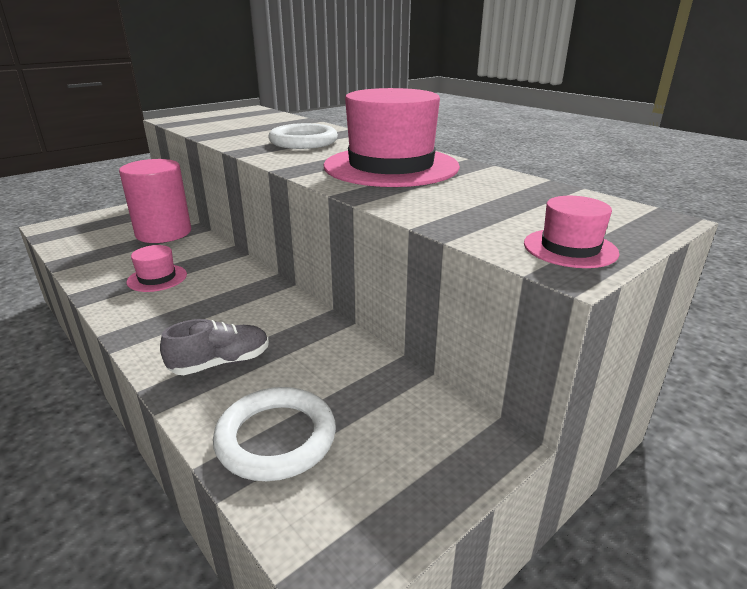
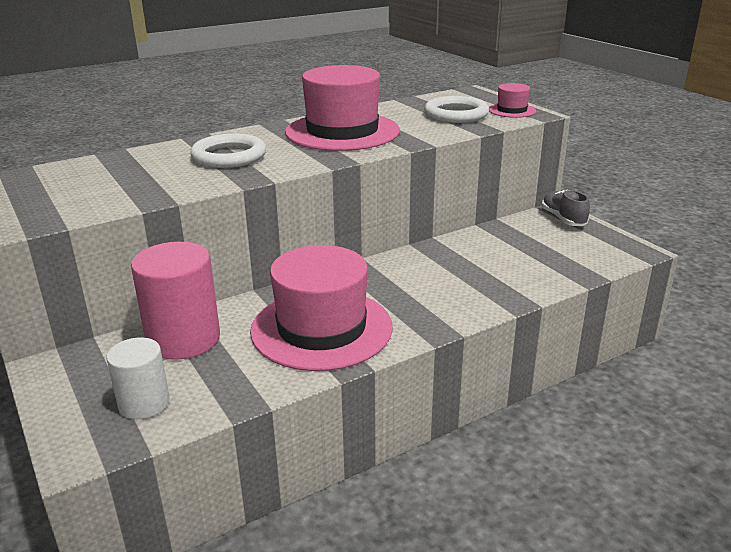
camera: 80 degrees left, 0 degrees up
(89, 234) = (144, 403): none -> white cylinder
(157, 278) = (321, 328): pink hat -> pink hat, size x2.24
(221, 363) = (482, 285): grey shoe -> grey shoe (563, 219)
(276, 438) = (559, 264): white ring -> white ring (456, 114)

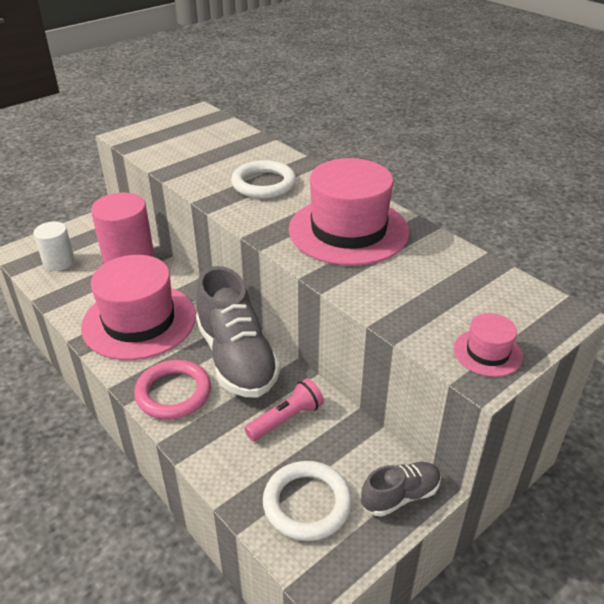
camera: 80 degrees right, 10 degrees up
(403, 272) = (236, 358): none -> grey shoe
(448, 306) = (173, 393): none -> pink ring
(456, 114) = (444, 303): white ring -> white ring (307, 503)
(487, 253) = (286, 419): none -> pink flashlight

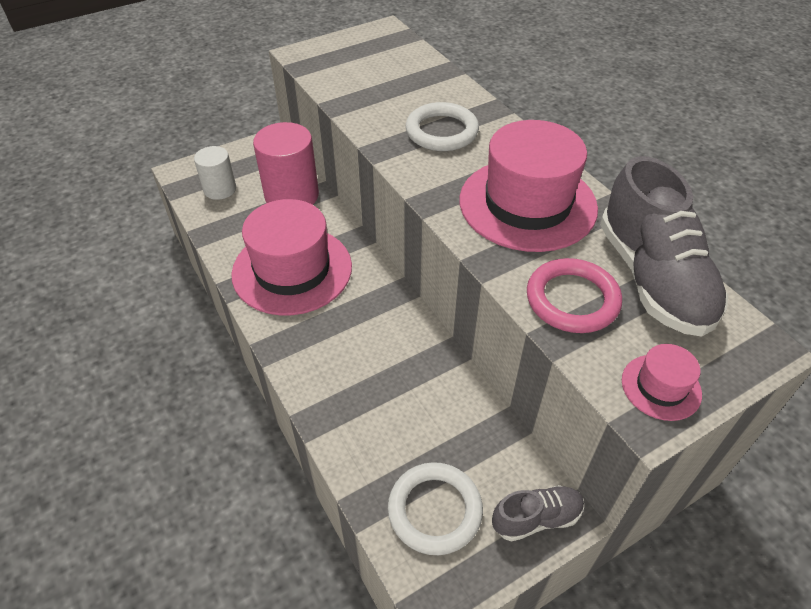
camera: 10 degrees right, 10 degrees up
(173, 393) = (315, 359): pink ring -> pink ring (572, 299)
(236, 358) = (387, 328): grey shoe -> grey shoe (652, 278)
(286, 419) = (428, 408): pink flashlight -> none

